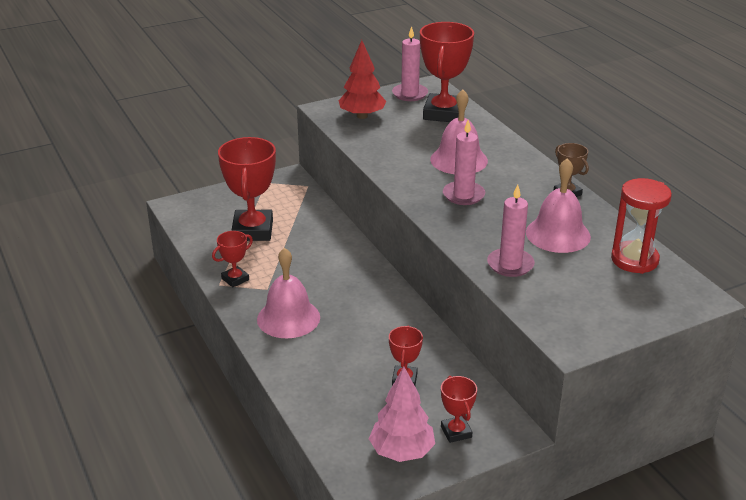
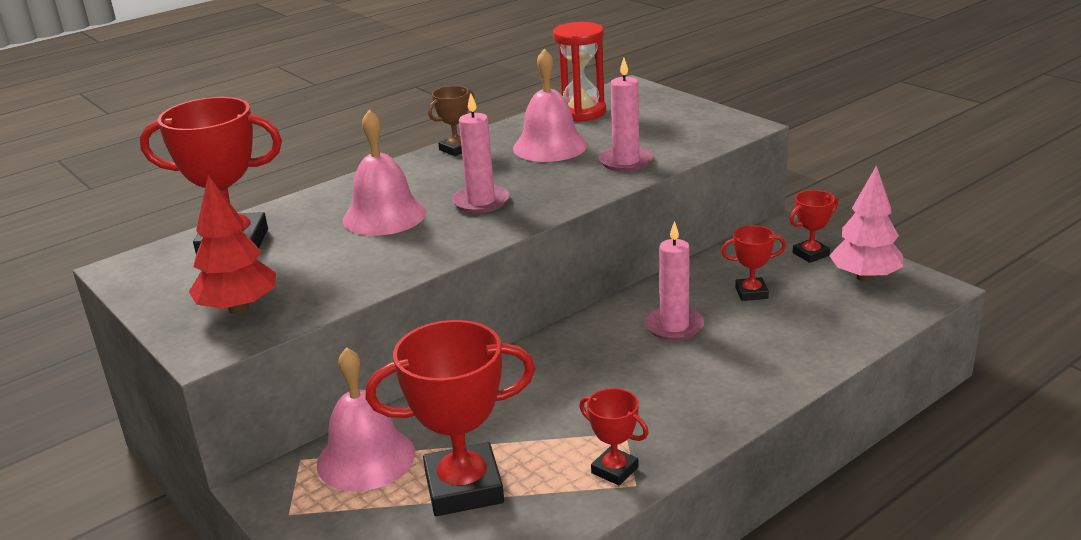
camera: 100 degrees left, 5 degrees down
(288, 318) = (685, 396): pink bell -> pink bell (366, 458)
(410, 94) = (156, 280): pink candle -> pink candle (674, 326)

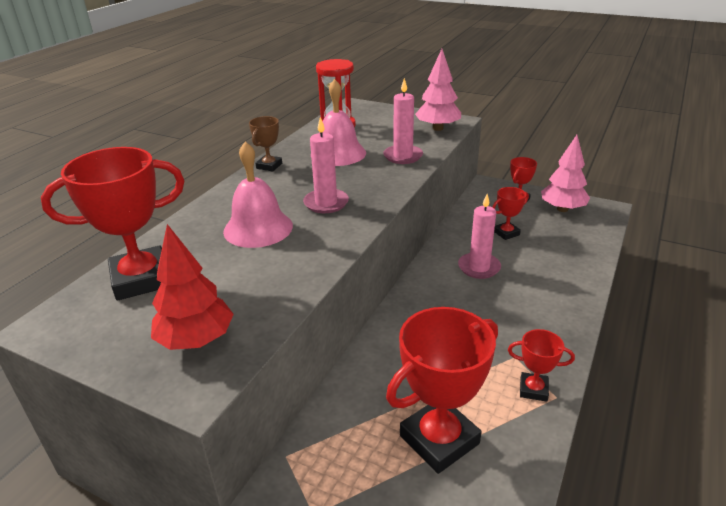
camera: 25 degrees left, 5 degrees up
(366, 458) = (341, 437): pink bell -> none
(709, 132) = (438, 128): none -> pink tree

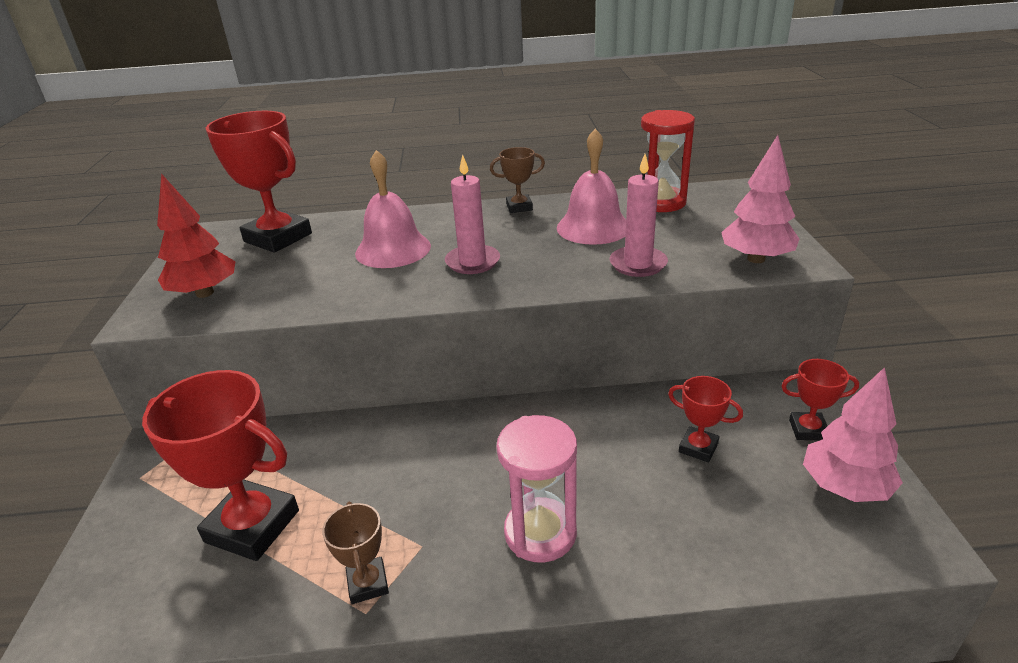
camera: 60 degrees right, 0 degrees up
(479, 267) = (586, 450): pink candle -> none
(533, 389) = (368, 583): red trophy -> brown trophy
(534, 307) = (540, 533): none -> pink hourglass

